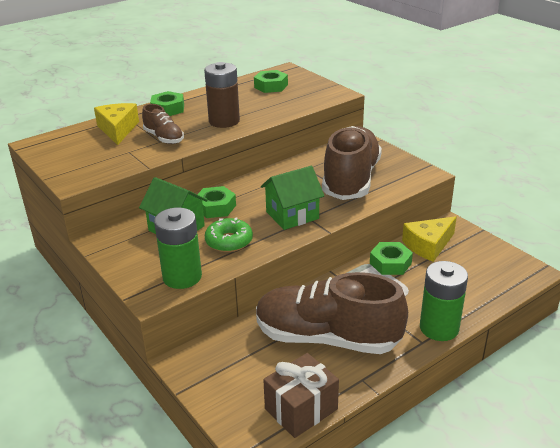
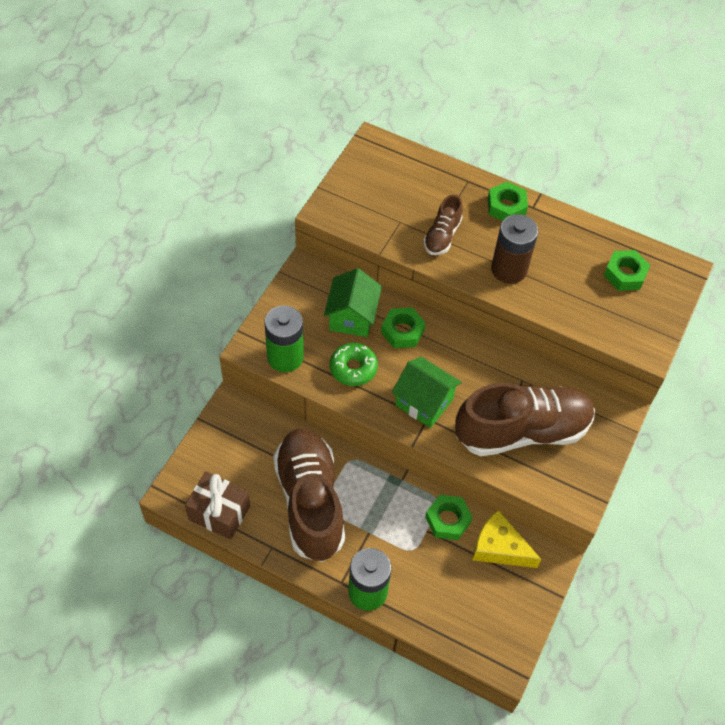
camera: 60 degrees right, 25 degrees up
(118, 130) = (437, 189): yellow cheese -> none

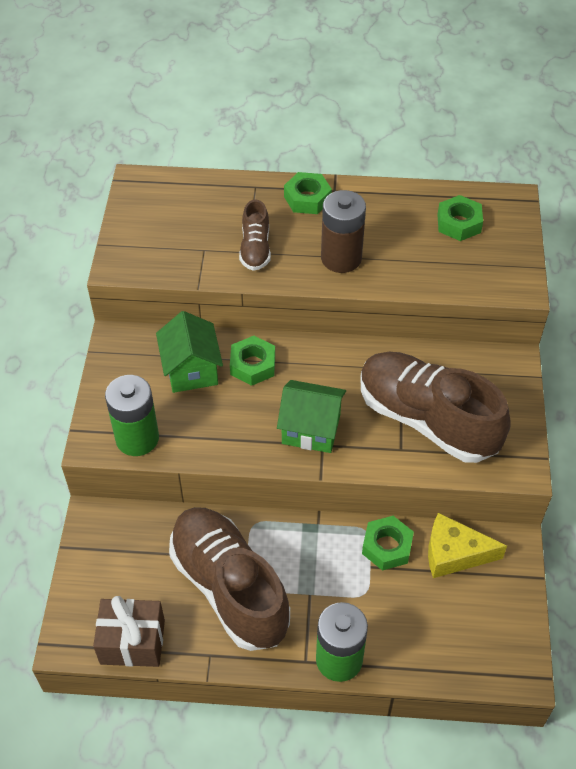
camera: 20 degrees left, 5 degrees down
(353, 368) = (218, 422): green donut -> none
(522, 431) = (427, 419): brown shoe -> brown shoe turned 105 degrees counterclockwise

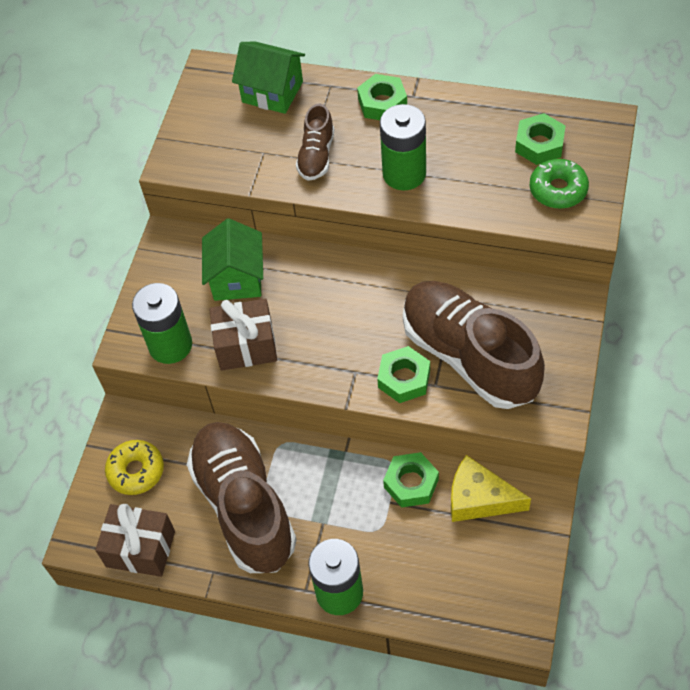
camera: 15 degrees right, 5 degrees up
(115, 566) = (136, 471): none -> yellow donut
(212, 431) = (246, 346): none -> brown gift
(253, 365) = (300, 279): green nut -> green nut (404, 378)
(311, 429) = (346, 354): green house -> green house (272, 92)
(341, 258) = (404, 174): brown battery -> green battery
(485, 261) = (558, 189): none -> green donut

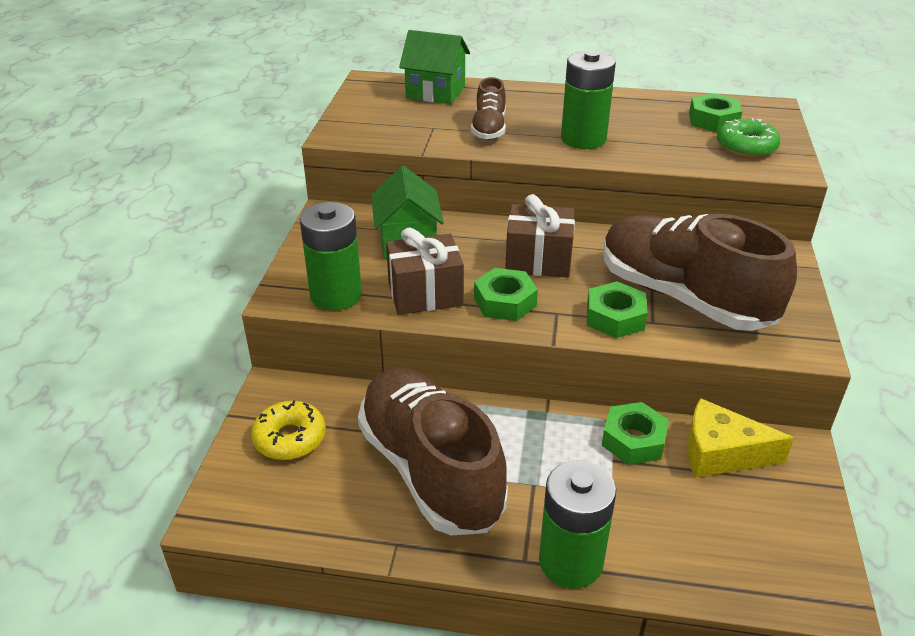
camera: 10 degrees left, 20 degrees down
(140, 549) = (297, 521): brown gift -> brown gift (538, 260)
(382, 103) = (547, 98): green nut -> green nut (505, 302)

